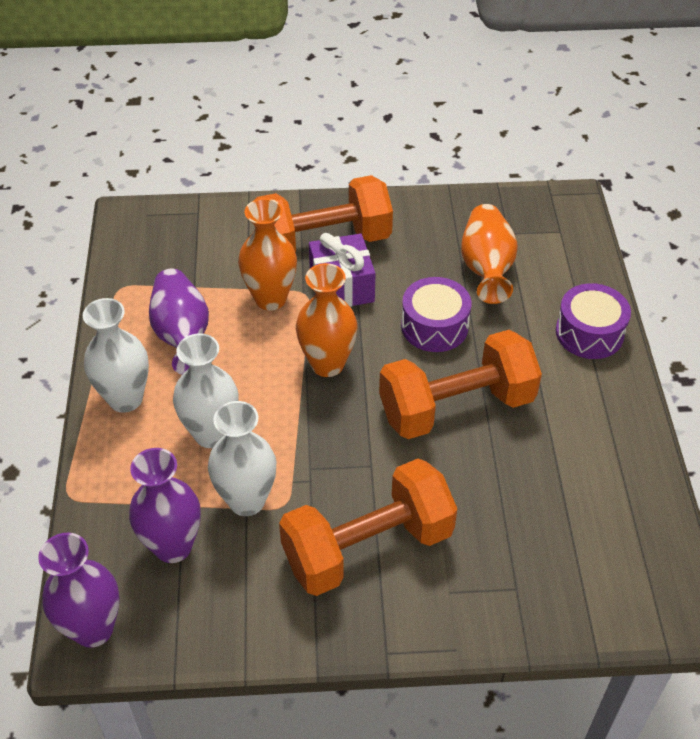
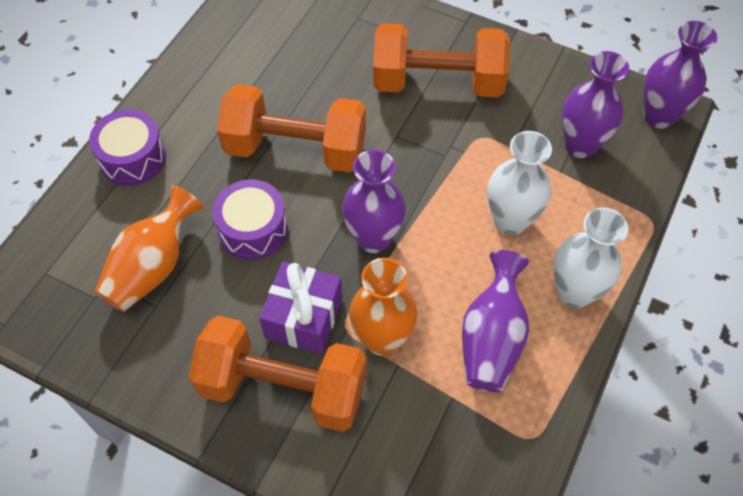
camera: 150 degrees left, 10 degrees up
(246, 500) = (508, 153): white vase -> none
(327, 364) = (373, 238): orange vase -> purple vase

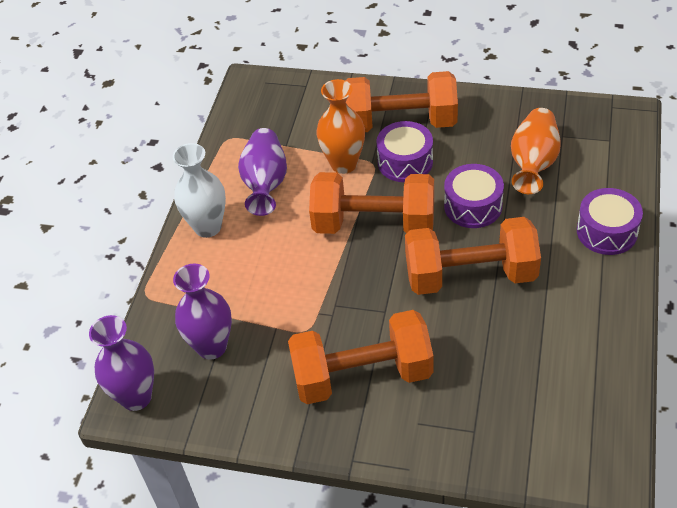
camera: 170 degrees right, 10 degrees down
(303, 317) = (405, 162): purple gift -> purple drum
(373, 238) = (374, 224): purple vase -> orange dumbbell
(510, 221) = (266, 265): white vase -> none

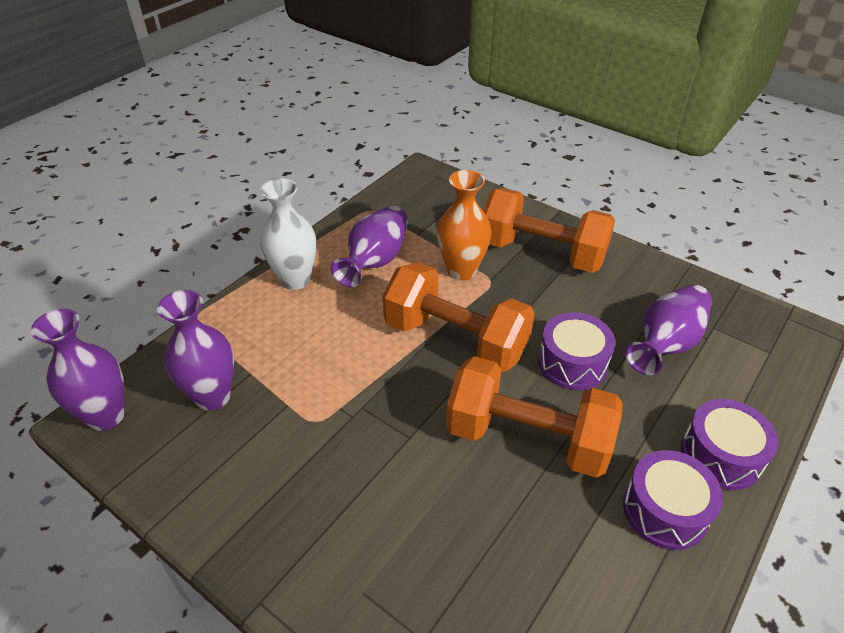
camera: 20 degrees right, 5 degrees down
(362, 375) = (339, 500): orange dumbbell -> none
(405, 162) = (524, 291): purple drum -> purple drum (665, 510)
(533, 163) = (665, 344): orange vase -> purple vase

